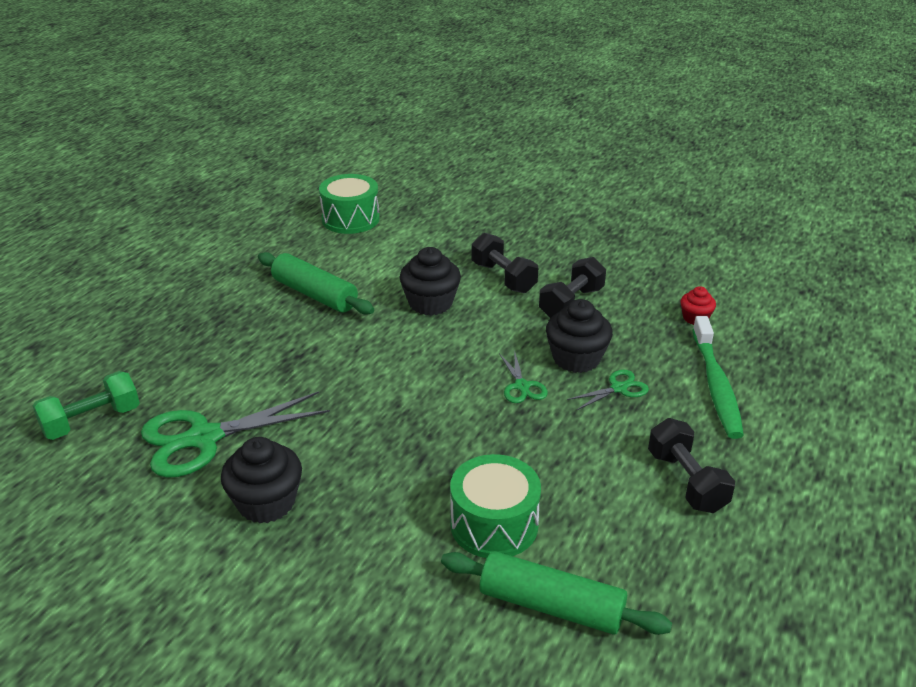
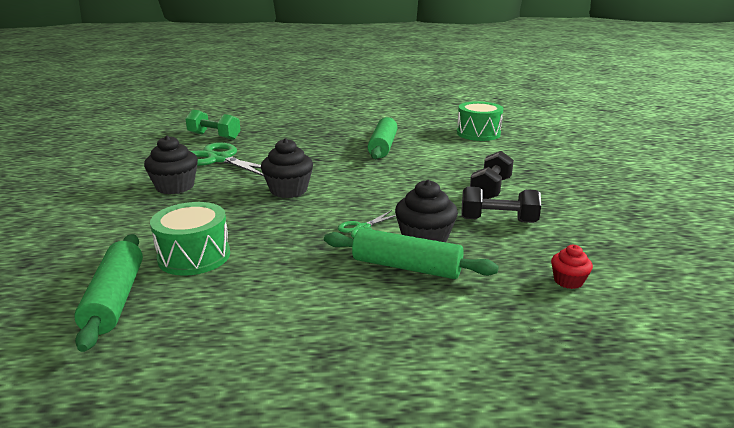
camera: 60 degrees right, 10 degrees down
(430, 303) = (421, 176): black cupcake -> black cupcake (288, 190)
(619, 388) = (406, 267): green scissors -> green rolling pin
(686, 481) = (306, 330): black dumbbell -> none
(716, 385) = (472, 316): green toothbrush -> none

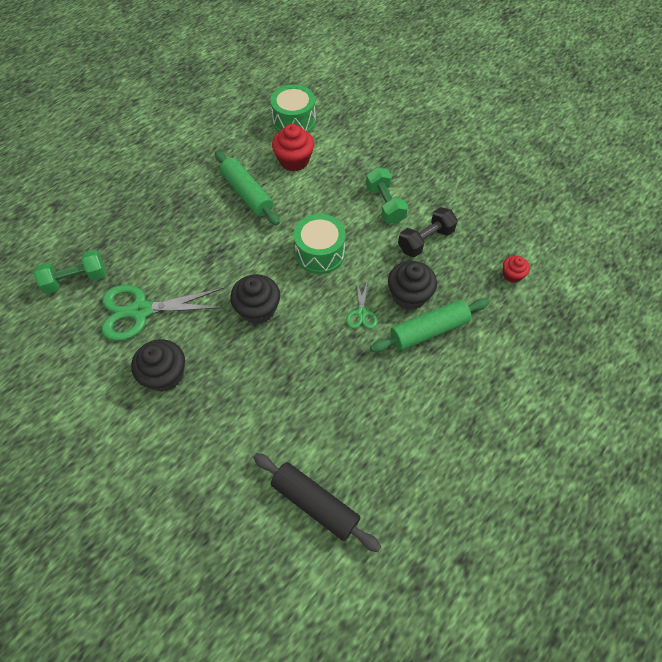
camera: 45 degrees left, 35 degrees up
(115, 299) = (315, 503): green rolling pin -> black rolling pin
(194, 256) = (301, 429): green drum -> green drum (320, 253)
(446, 146) = (294, 160): none -> red cupcake
(490, 189) = (385, 204): black dumbbell -> green dumbbell

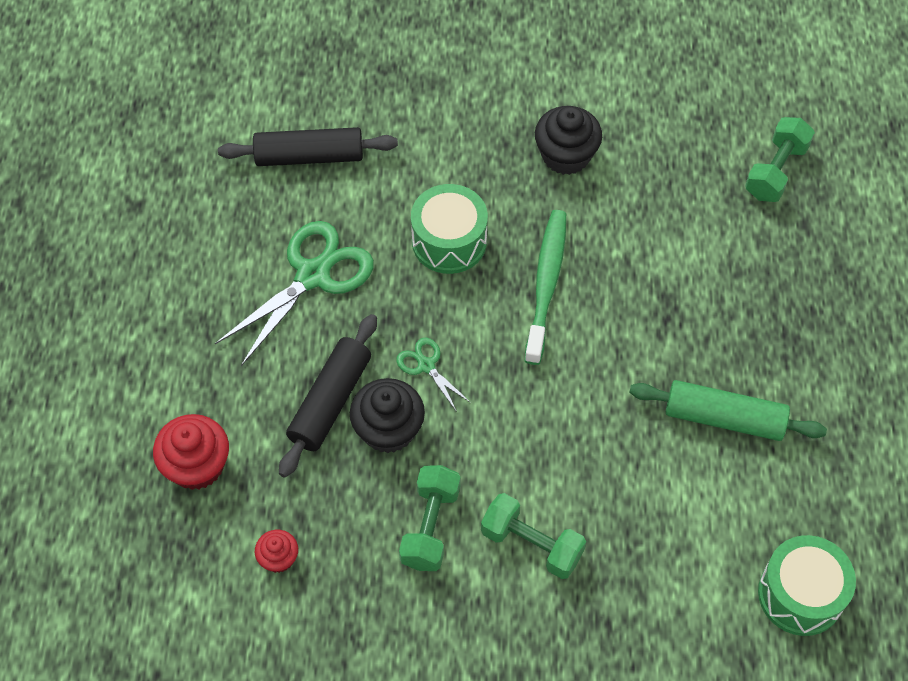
camera: 140 degrees right, 0 degrees up
(141, 311) = (667, 192): green scissors -> green scissors (313, 275)
(258, 309) = (546, 284): black cupcake -> green toothbrush
(294, 160) = (723, 521): red cupcake -> red cupcake (197, 465)
(320, 253) = (546, 404): green drum -> green drum (449, 241)
(425, 240) = (430, 526): black dumbbell -> green dumbbell
(429, 330) = (330, 401): green rolling pin -> black rolling pin

